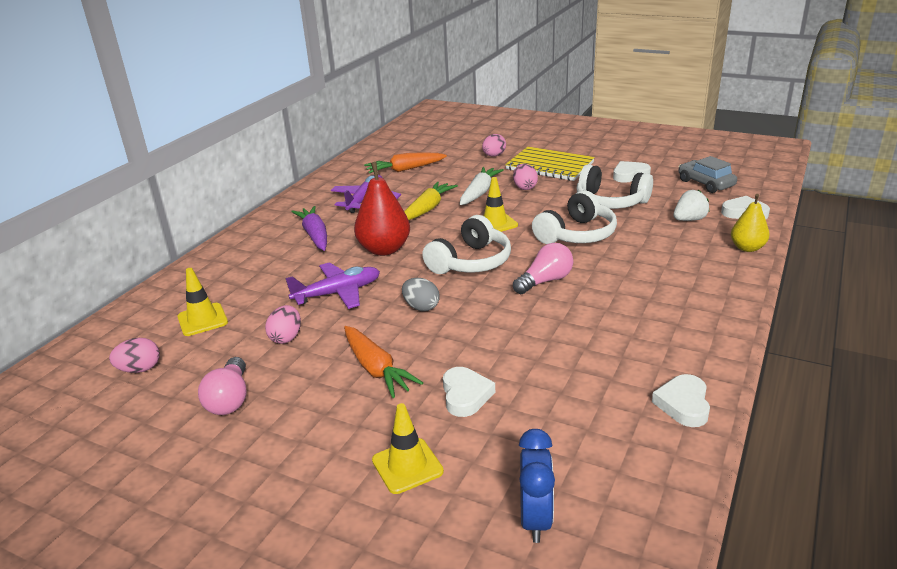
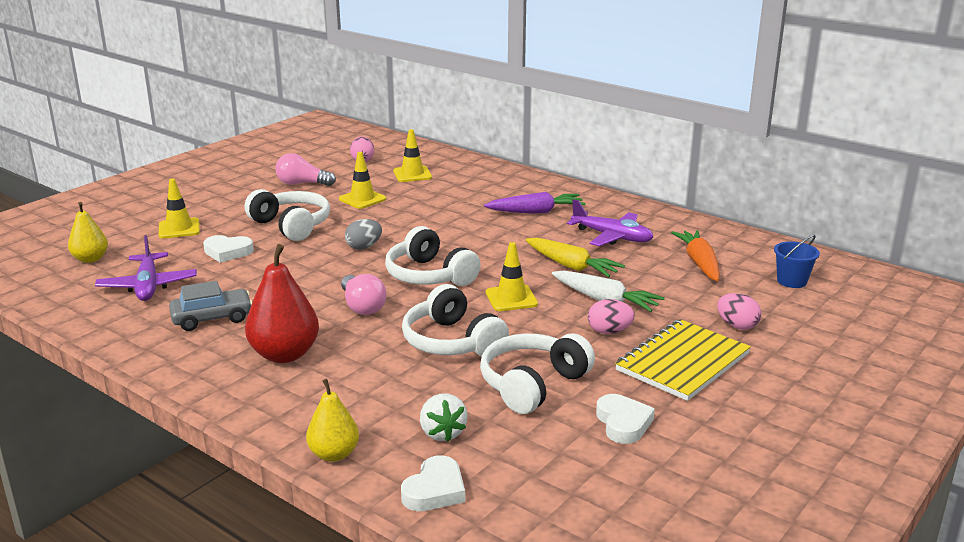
camera: 100 degrees right, 5 degrees down
(286, 337) = (362, 199): pink egg -> yellow traffic cone
(338, 293) = (415, 217): purple plane -> purple plane (148, 286)
(376, 369) = (291, 226): orange carrot -> white headphones
(384, 249) = (484, 239): red pear -> red pear (285, 354)
(423, 145) = (792, 281): none -> blue bucket
(535, 519) = (90, 259): blue clock -> yellow pear
(683, 404) = (123, 331): white heart -> none
(705, 183) = (560, 488): grey car -> grey car (212, 318)

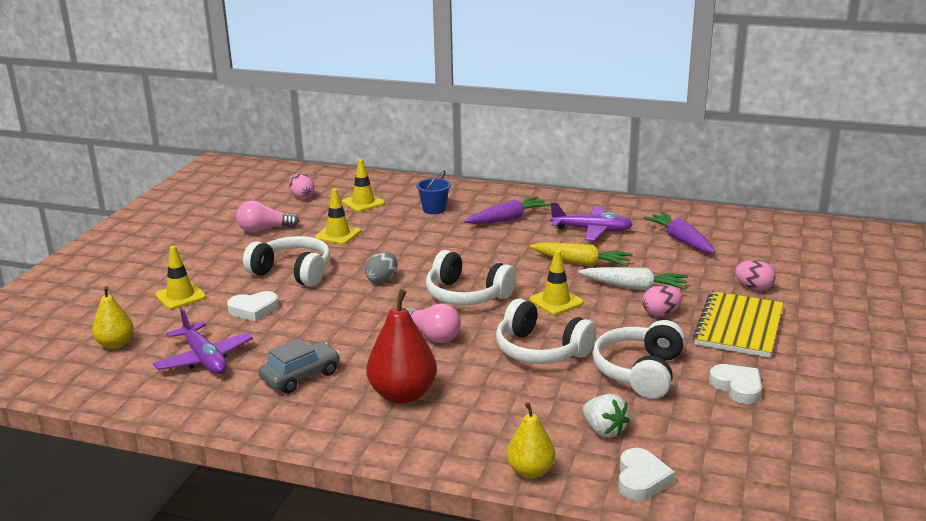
camera: 20 degrees left, 0 degrees up
(699, 263) = (681, 240): orange carrot -> purple carrot
(792, 281) = (763, 242): blue bucket -> blue bucket (434, 209)

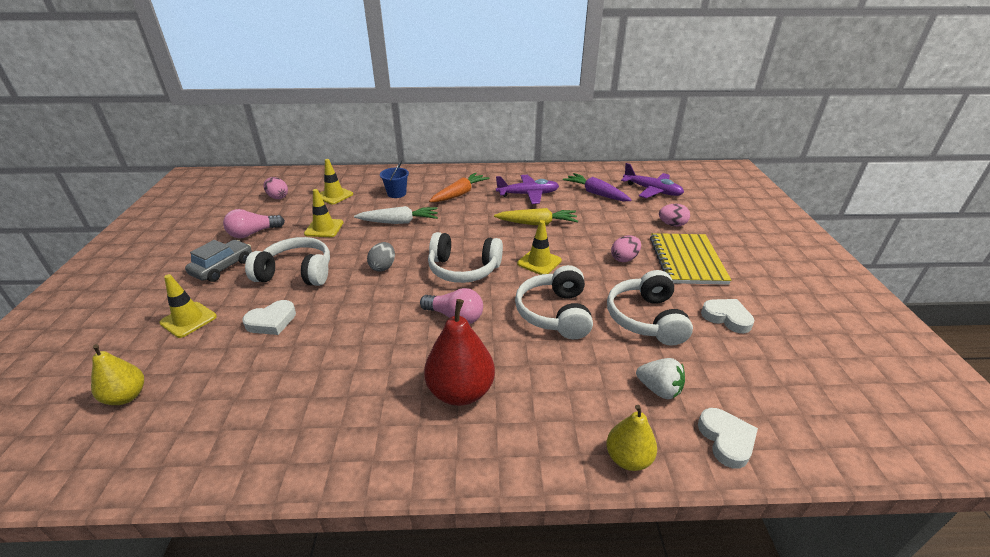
camera: 20 degrees left, 10 degrees up
(204, 359) = (236, 393): purple plane -> purple plane (652, 191)
(300, 376) = (349, 392): grey car -> grey car (223, 267)
(507, 219) = (459, 194): purple carrot -> orange carrot
(541, 350) = (555, 313): white headphones -> white headphones turned 75 degrees clockwise
(634, 287) = (589, 238): white carrot -> white carrot (399, 222)

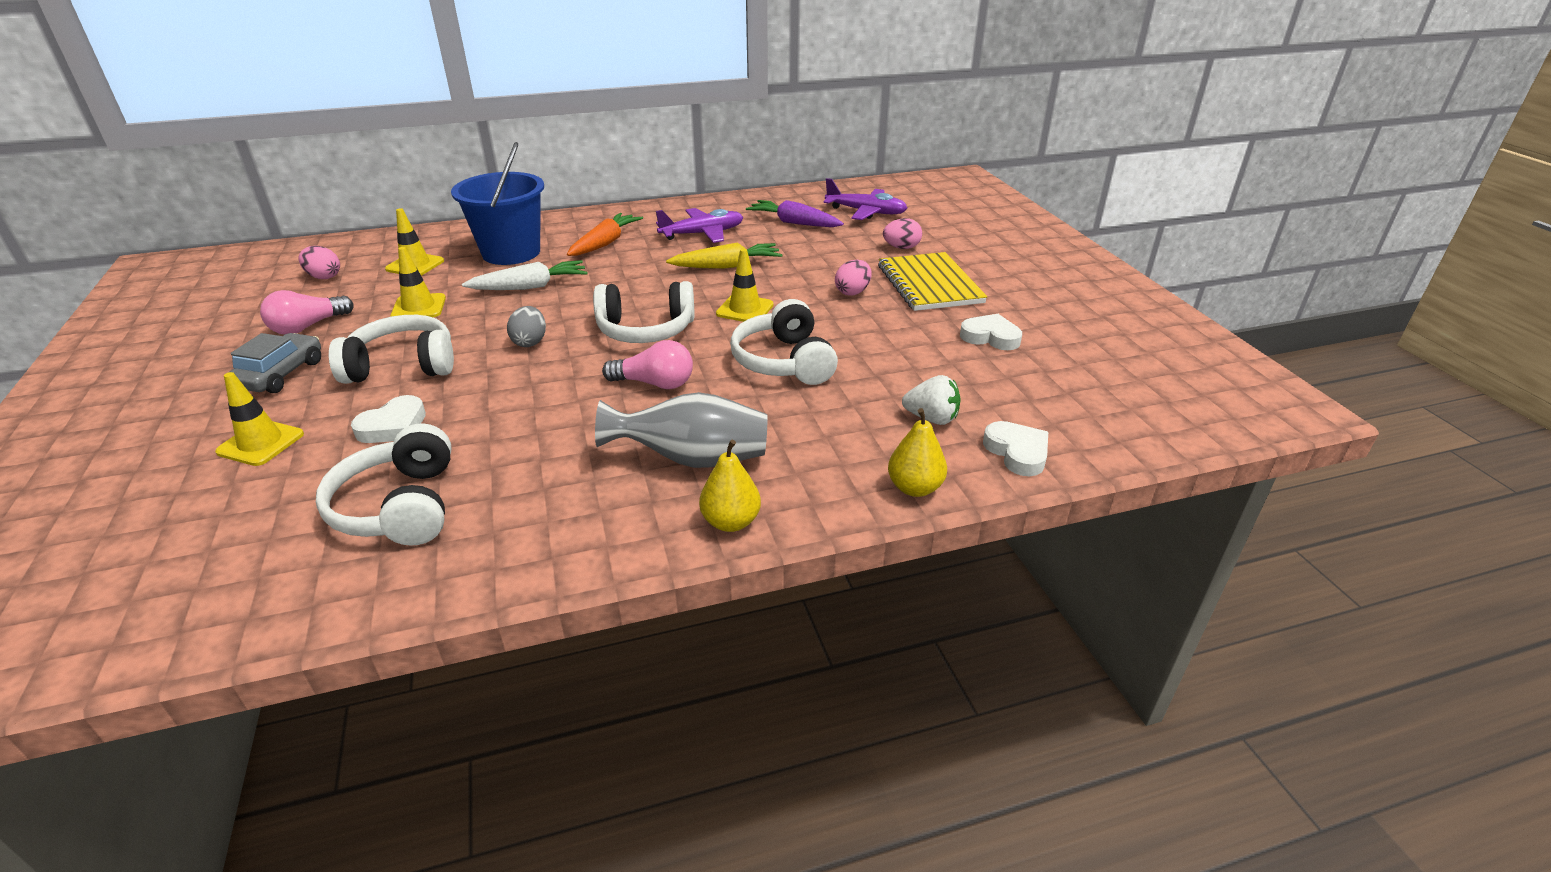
camera: 15 degrees left, 0 degrees up
(126, 396) = (213, 543): yellow pear -> yellow pear (730, 522)
(396, 193) = (511, 252): blue bucket -> blue bucket, size x2.06
(460, 392) = (693, 459): red pear -> grey vase
(646, 319) = (897, 351): white headphones -> white headphones (400, 506)

